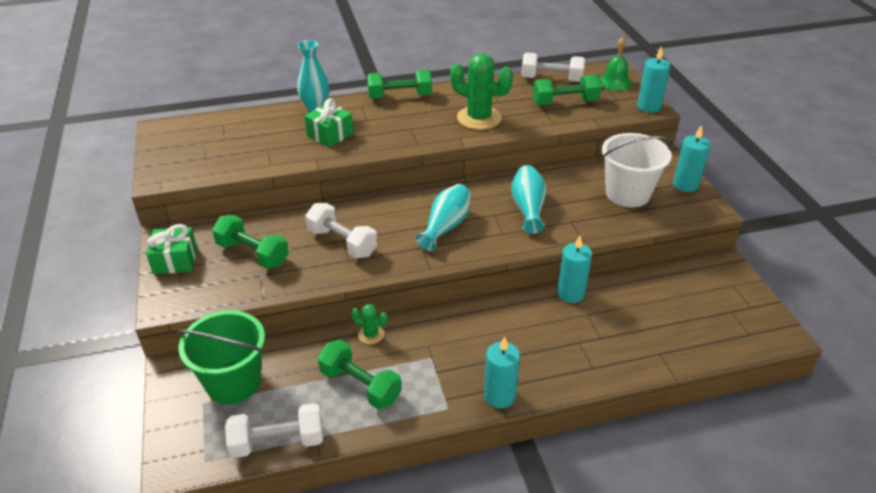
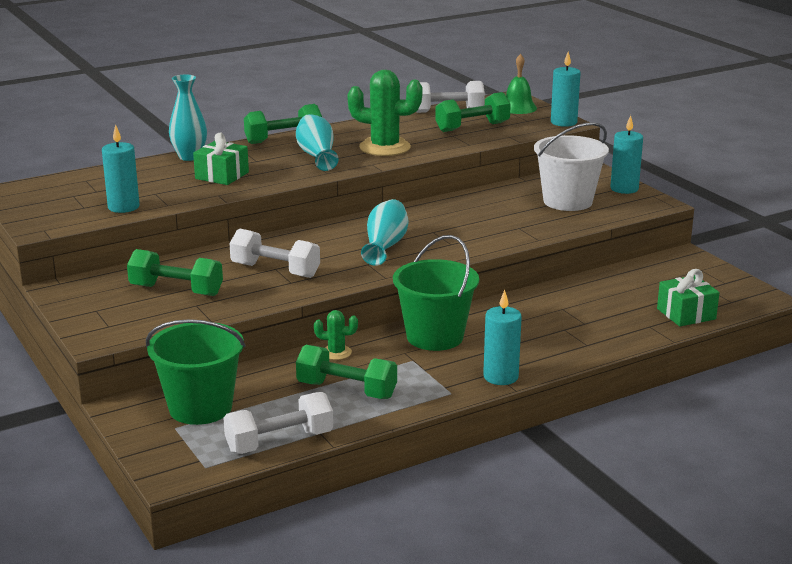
camera: 15 degrees left, 15 degrees down
(175, 260) = (86, 306): green gift -> green gift (686, 314)
(461, 330) = (435, 337): none -> green bucket
(528, 208) = (467, 223): turquoise vase -> turquoise vase (317, 156)
(570, 293) = (537, 296): turquoise candle -> turquoise candle (123, 207)

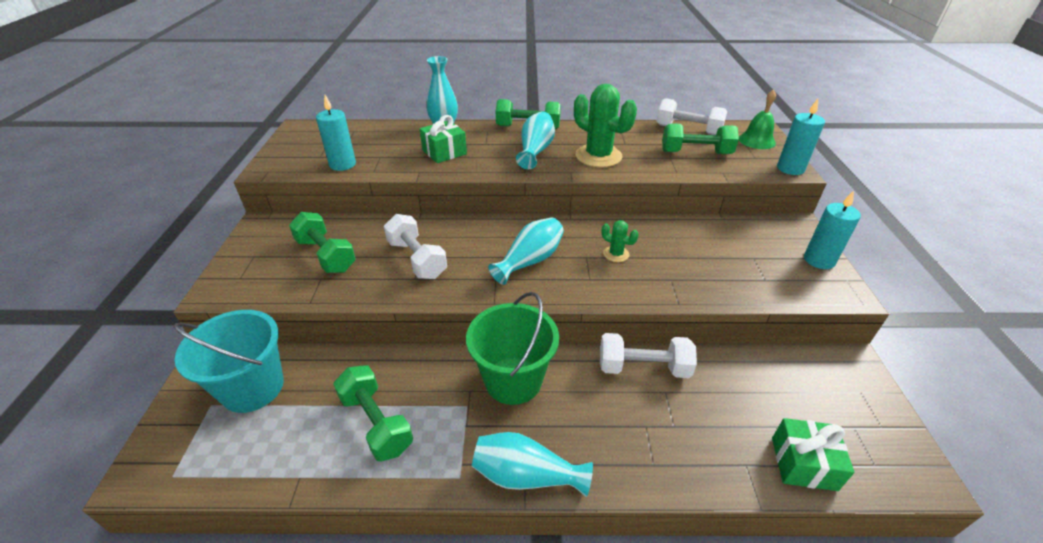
camera: 30 degrees right, 15 degrees up
(200, 407) = (253, 388): green bucket -> turquoise bucket
(279, 442) = (256, 472): white dumbbell -> white dumbbell (643, 367)
(336, 352) = (415, 364): green cactus -> green cactus (616, 254)
(500, 377) = (526, 476): turquoise candle -> turquoise vase
(567, 201) = (746, 259): white bucket -> none

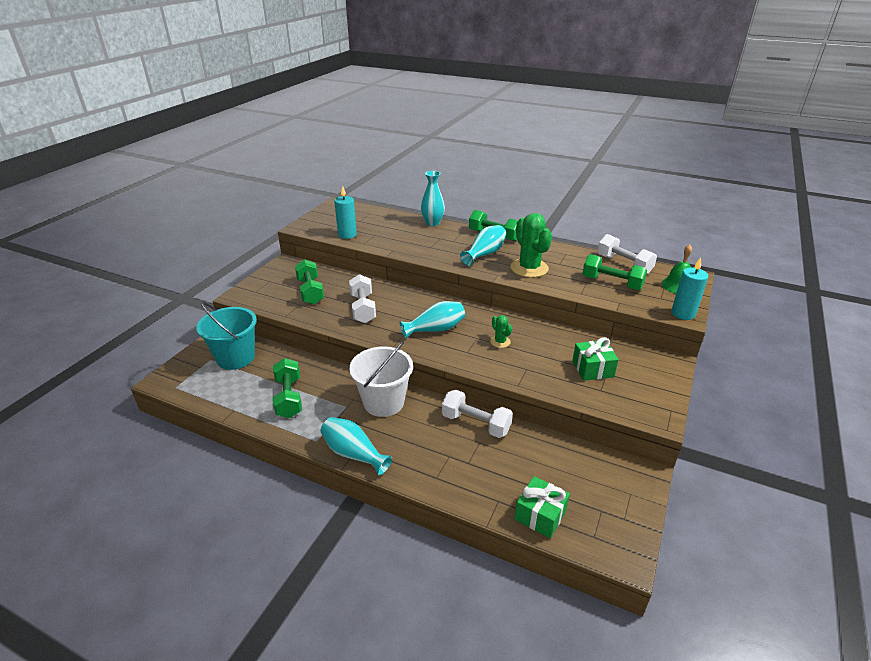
camera: 25 degrees right, 5 degrees down
(444, 152) = (419, 241): green gift -> green gift (592, 369)
(513, 380) = (383, 402): green bucket -> white bucket
(819, 260) = (661, 390): turquoise candle -> none

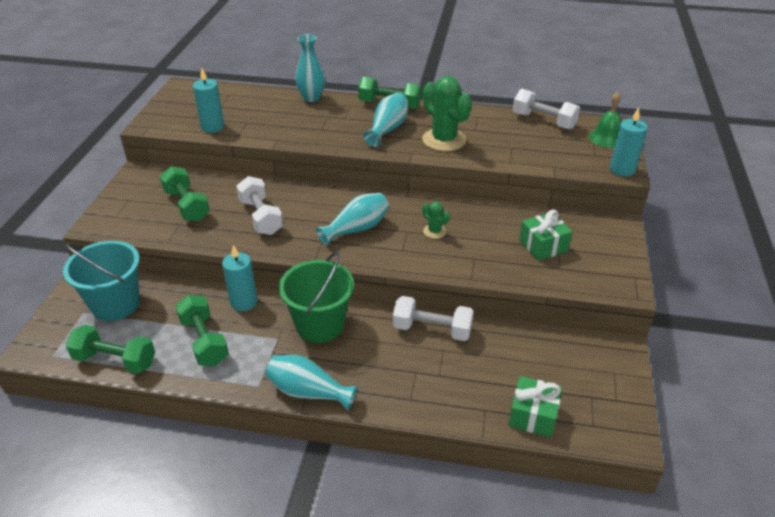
camera: 15 degrees left, 5 degrees up
(331, 373) = (244, 302): none -> turquoise candle
(383, 402) = (320, 325): white bucket -> green bucket
(612, 283) = (539, 145): green dumbbell -> green dumbbell (115, 360)

